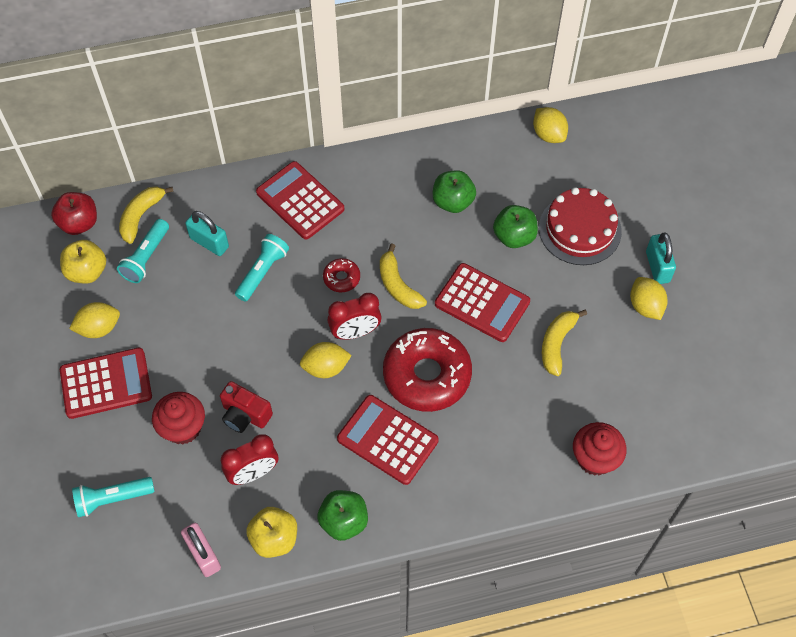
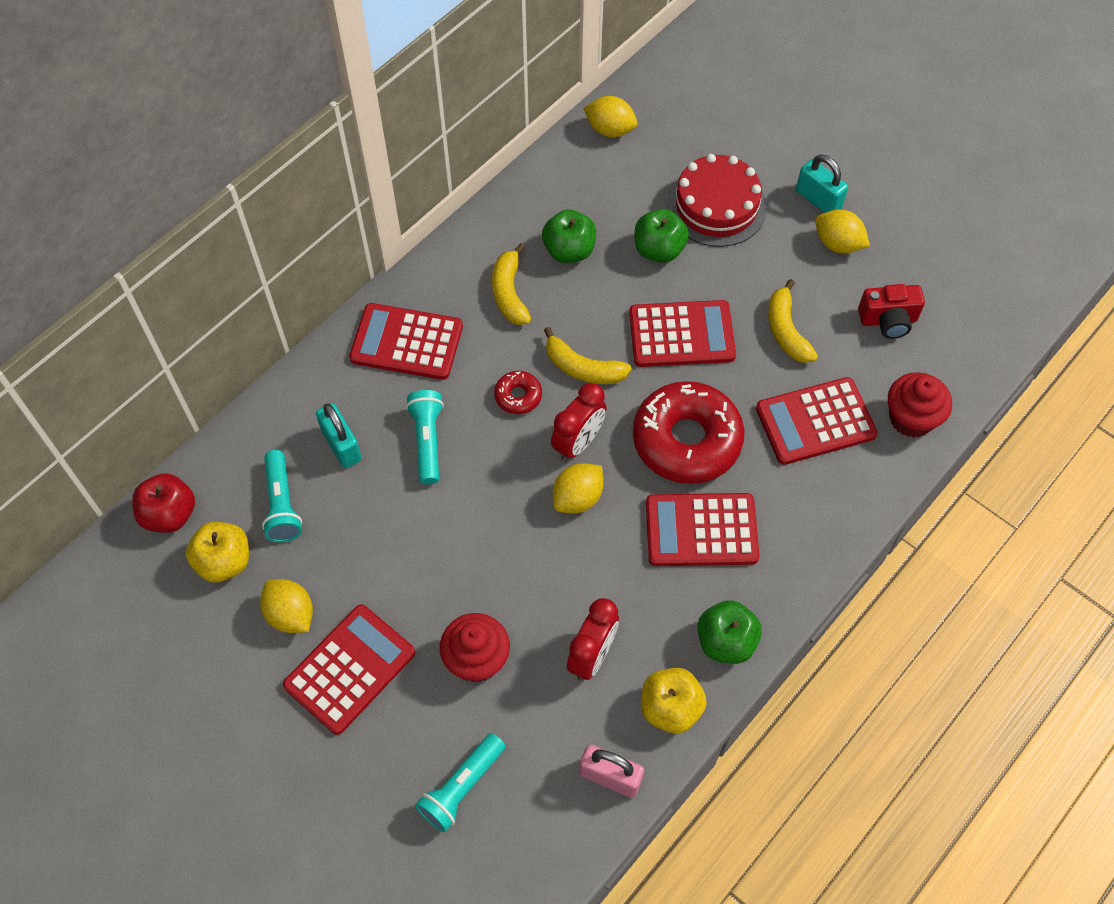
camera: 35 degrees left, 0 degrees up
(99, 328) = (290, 614): yellow lemon -> yellow lemon turned 75 degrees counterclockwise
(141, 216) = (238, 463): yellow banana -> yellow banana (509, 293)
(209, 242) = (341, 445): turquoise padlock -> turquoise padlock turned 60 degrees clockwise
(245, 415) = (533, 602): red camera -> red camera (888, 320)
(525, 418) = (815, 421): none -> red calculator

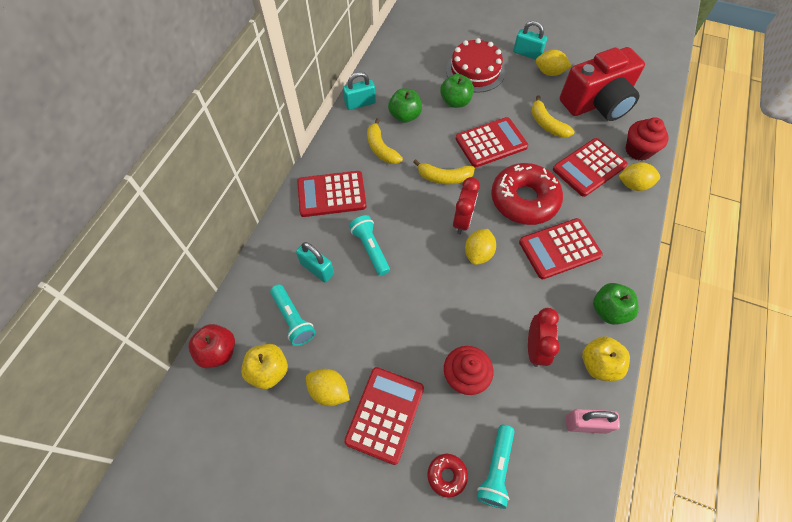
camera: 20 degrees left, 0 degrees up
(510, 209) = (360, 103): none -> turquoise padlock
(518, 396) = (414, 205): red donut -> red donut (447, 475)
(610, 130) = (397, 48): yellow lemon -> yellow lemon (633, 185)
(888, 320) = (597, 103): red camera -> red camera, size x2.05

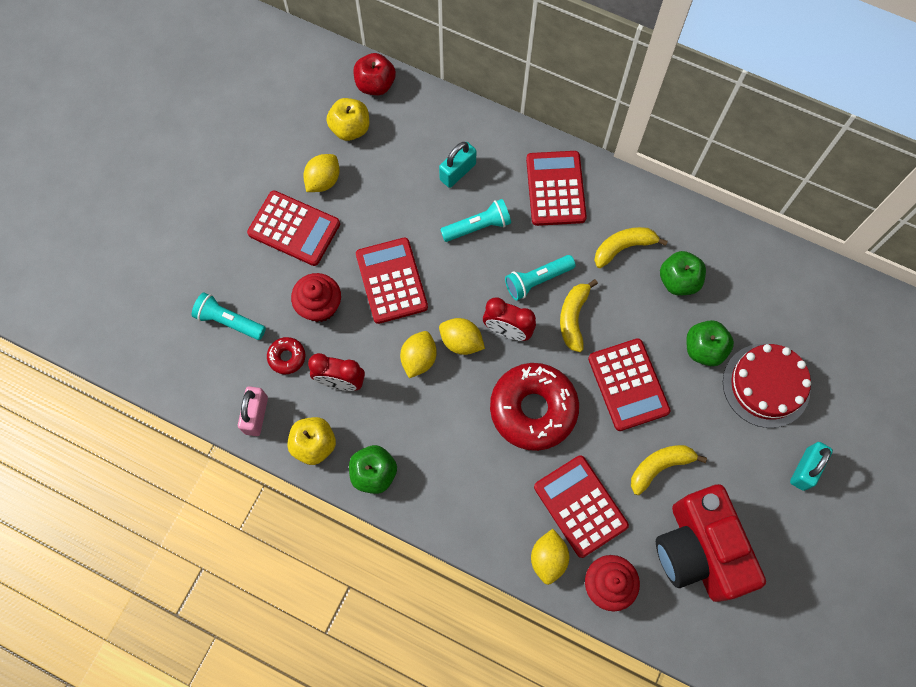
camera: 95 degrees right, 10 degrees up
(293, 319) = (402, 149): turquoise flashlight -> turquoise flashlight (537, 280)
(360, 103) = (702, 227): turquoise padlock -> none
(447, 475) = (231, 277): red donut -> red donut (287, 357)
(549, 72) = (763, 494): yellow lemon -> yellow lemon (419, 359)
(559, 249) = (459, 436): red calculator -> red calculator (391, 281)

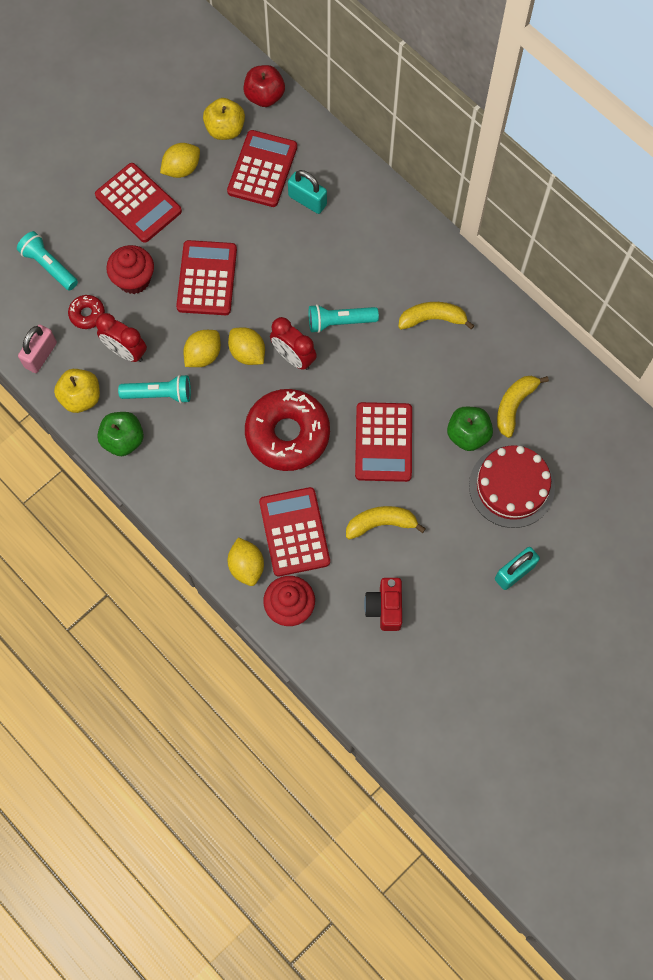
camera: 20 degrees right, 0 degrees up
(457, 172) = (307, 200): turquoise padlock -> turquoise padlock turned 60 degrees clockwise
(477, 227) = (305, 256): turquoise flashlight -> turquoise flashlight (159, 394)
(548, 558) = (246, 566): yellow lemon -> yellow lemon turned 45 degrees counterclockwise
(555, 189) = (392, 245): red calculator -> red calculator (262, 169)
(573, 318) = (358, 366): yellow banana -> yellow banana (514, 406)
(678, 281) = (471, 366): green apple -> none
(698, 550) = (385, 607): red camera -> red camera, size x0.49

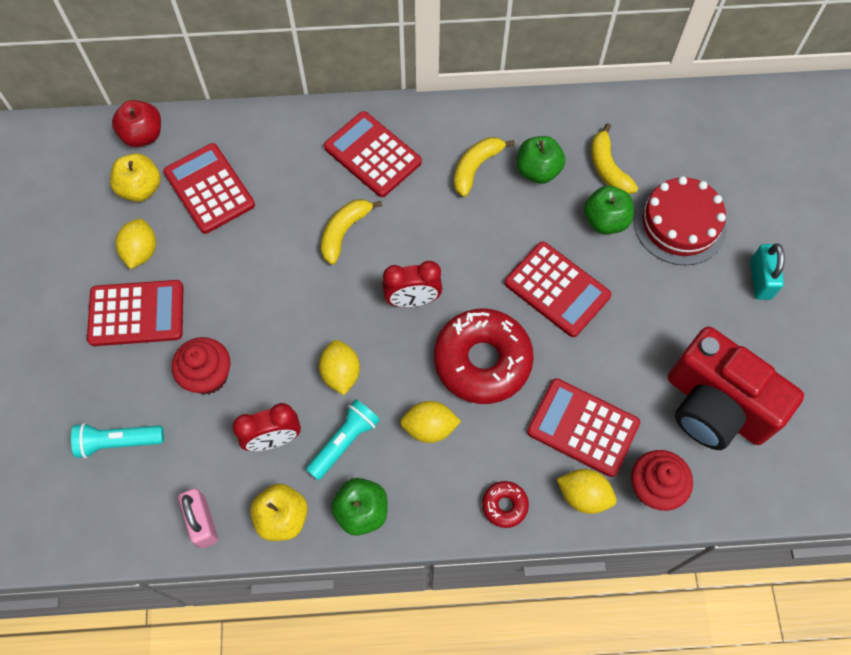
camera: 50 degrees left, 5 degrees down
(87, 314) = (202, 445): red donut -> red donut (504, 505)
(207, 278) = (268, 312): red calculator -> red calculator (372, 155)
(247, 353) = (373, 334): yellow lemon -> yellow lemon (429, 427)
(307, 200) = (274, 177): turquoise padlock -> none
(340, 322) = (413, 238): turquoise flashlight -> none
(381, 523) = (632, 349): yellow banana -> yellow banana (344, 232)
(385, 607) = (715, 406): red camera -> red camera, size x2.05
(468, 361) = (538, 171): none -> green apple

